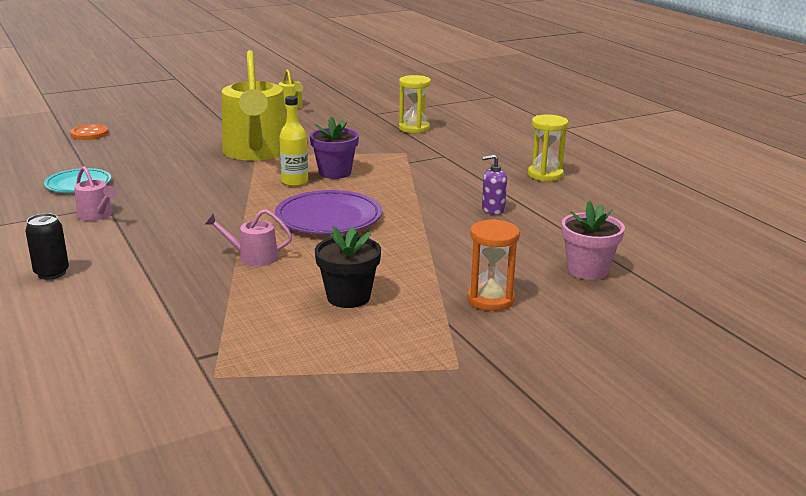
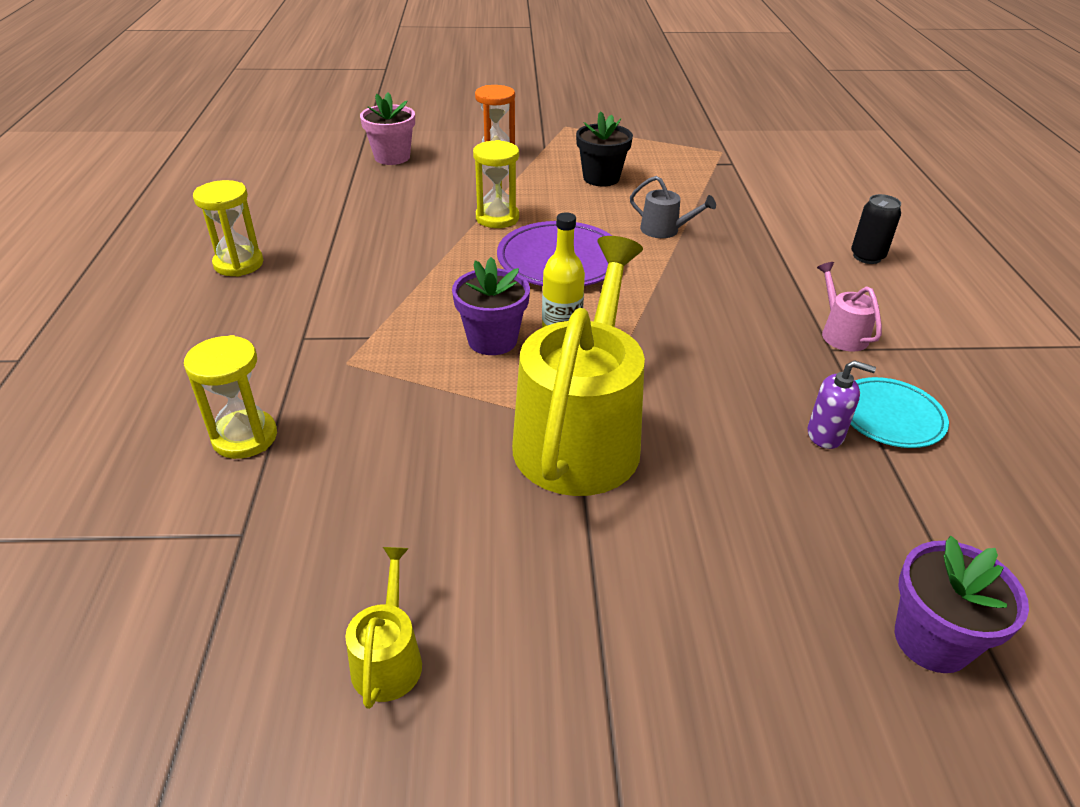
camera: 155 degrees left, 15 degrees up
(89, 134) = (932, 640): orange button -> purple flower pot
(253, 257) = (664, 230): pink watering can -> grey watering can
(410, 236) = (497, 218): none -> yellow hourglass
(493, 209) = (377, 229): purple soap dispenser -> purple soap dispenser (825, 435)

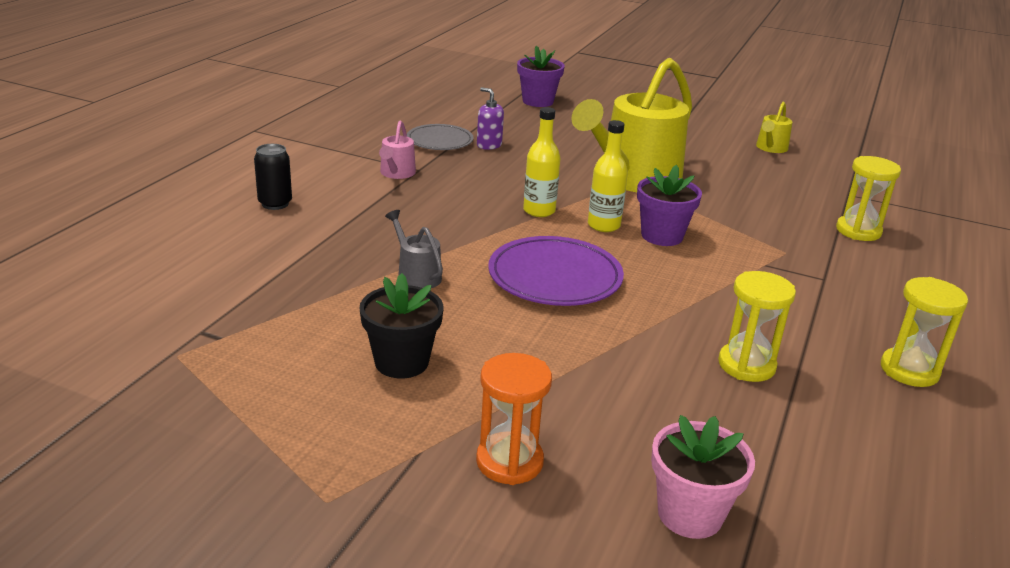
camera: 155 degrees left, 10 degrees down
(497, 218) = (586, 343): yellow hourglass -> yellow hourglass (746, 365)
(642, 331) = (539, 211): none -> yellow bottle
(890, 416) = (440, 141): turquoise plate -> grey plate

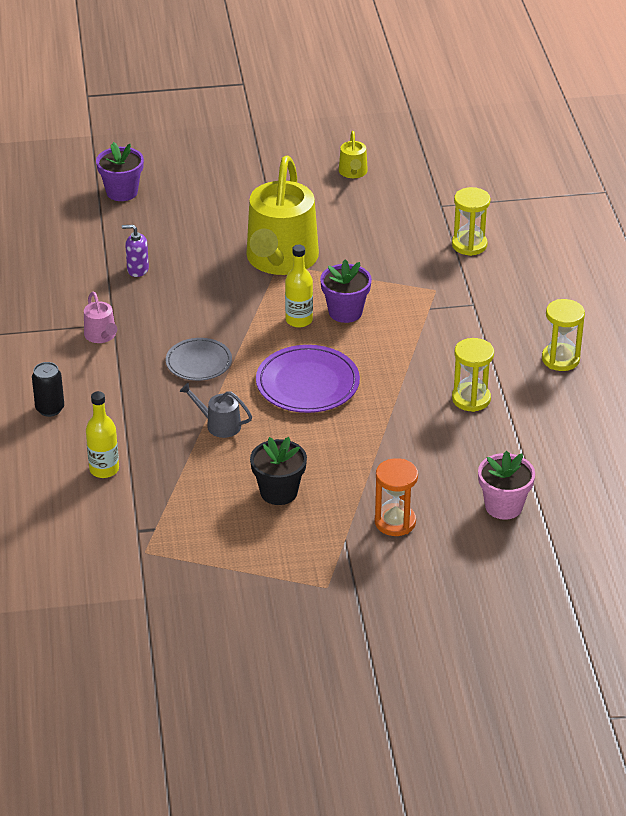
camera: 30 degrees left, 10 degrees up
(440, 141) = (94, 282): grey plate -> grey plate (199, 362)
(539, 211) = (242, 326): yellow bottle -> yellow bottle (104, 469)

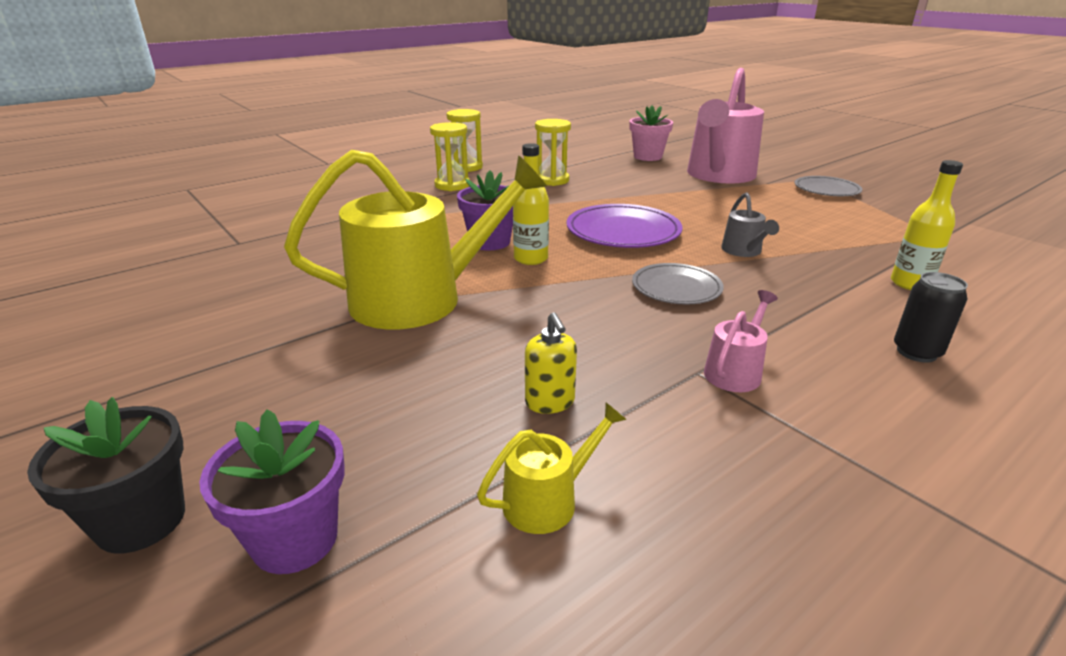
camera: 120 degrees left, 10 degrees down
(137, 270) = (550, 402): purple soap dispenser -> yellow soap dispenser
(279, 492) = (768, 210): black flower pot -> black flower pot (141, 521)
(291, 570) = (826, 190): none -> grey plate
(353, 172) = (161, 307): yellow watering can -> yellow watering can (547, 500)
(395, 522) = (719, 175): orange hourglass -> pink watering can
(469, 245) = (316, 218): yellow hourglass -> yellow hourglass (452, 185)

